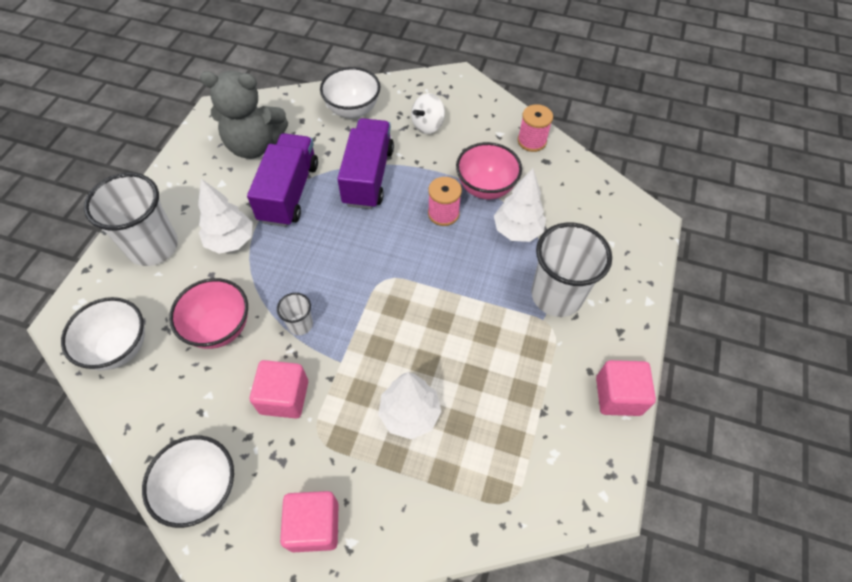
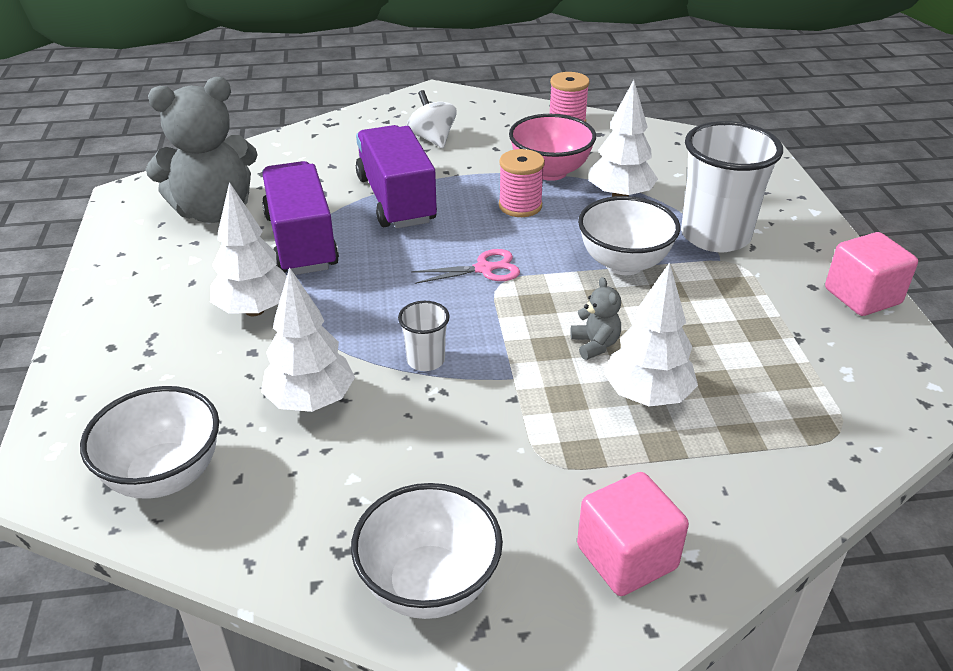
camera: 25 degrees left, 20 degrees down
(153, 247) = (136, 350): white cup -> none
(220, 328) = (311, 401): pink bowl -> white tree
(284, 397) = (466, 439): pink cube -> none
(353, 110) = (324, 148): white bowl -> white bowl (623, 263)
(383, 262) = (485, 269): none -> pink scissors
(407, 357) = (595, 345): none -> grey teddy bear
(427, 125) = (432, 139): white spinning top -> white spinning top turned 135 degrees clockwise

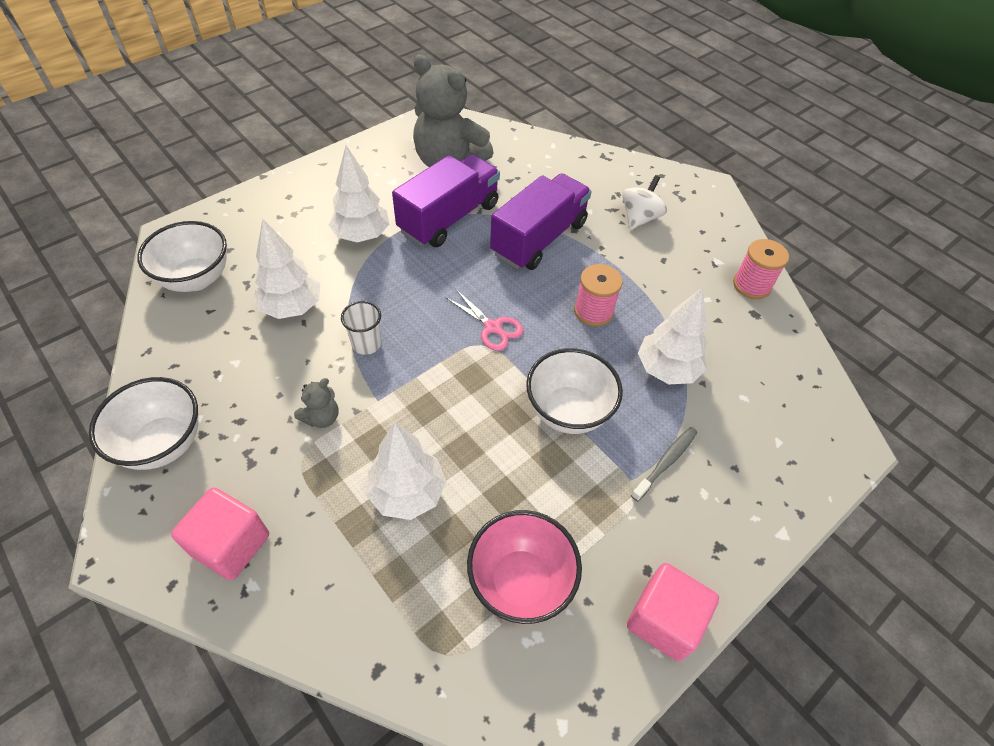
camera: 55 degrees right, 15 degrees up
(550, 172) = (661, 308): pink bowl -> pink bowl (520, 581)
(595, 345) = (448, 434): grey teddy bear -> grey teddy bear (322, 417)
(715, 236) = (665, 462): white cup -> grey toothbrush

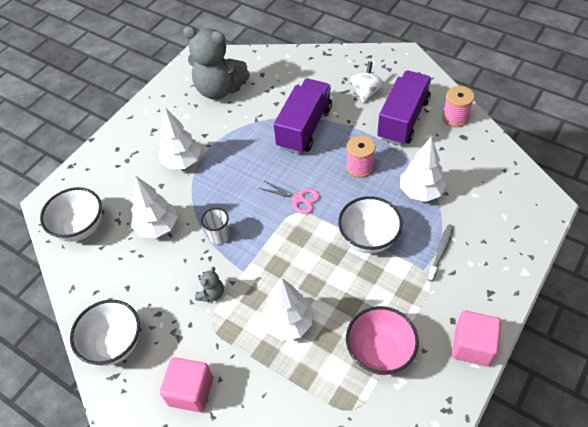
camera: 10 degrees left, 0 degrees up
(449, 218) = (237, 131): purple truck -> purple truck (403, 119)

